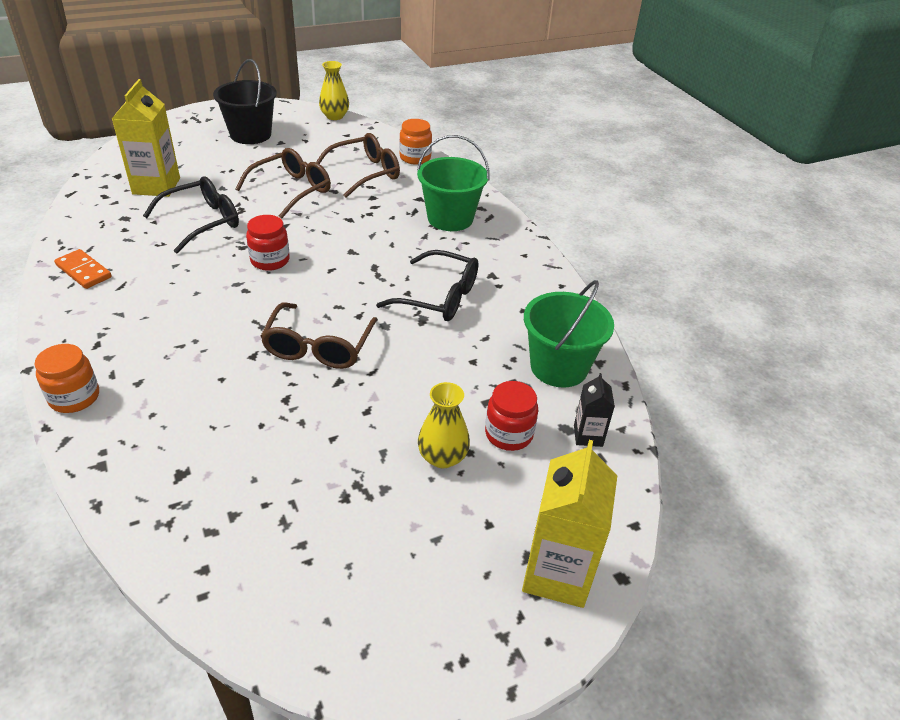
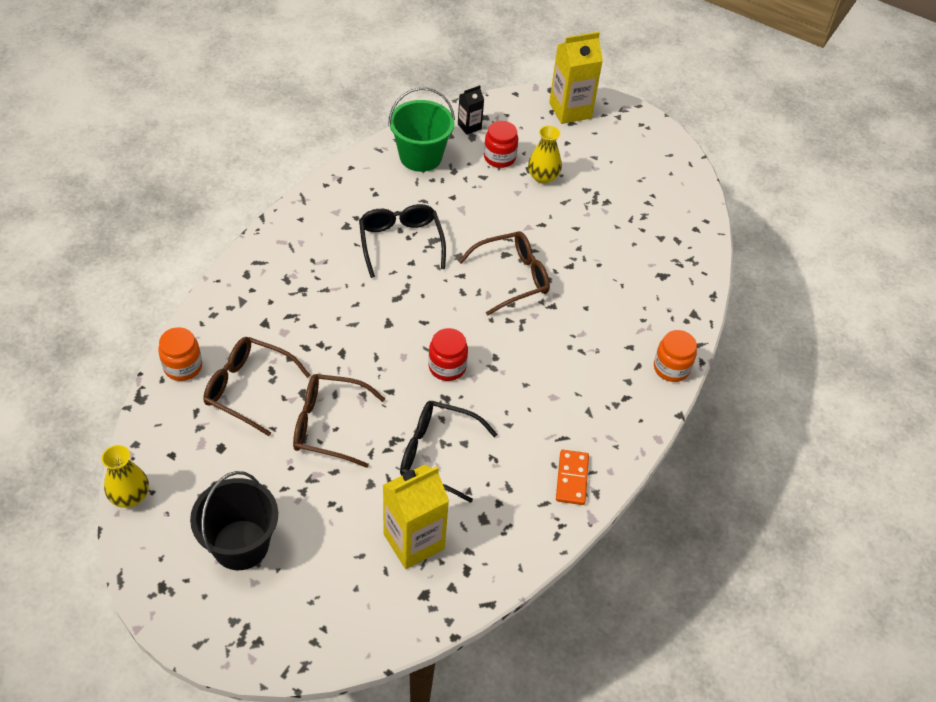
camera: 125 degrees left, 10 degrees up
(450, 218) = (282, 286): green bucket -> none

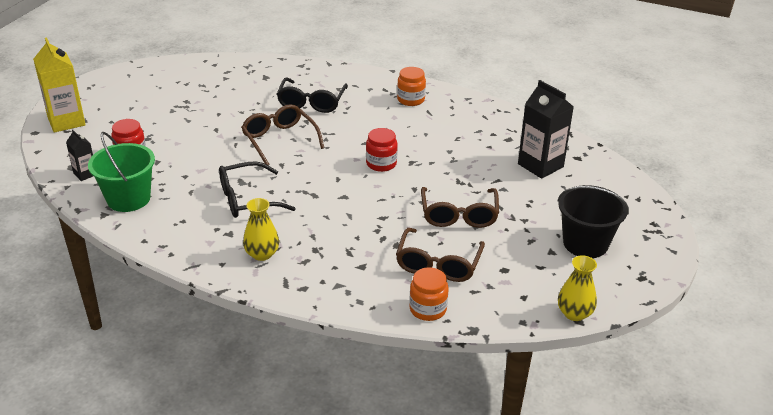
camera: 95 degrees left, 15 degrees down
(414, 541) = (540, 165): yellow carton -> black carton
(437, 454) = (464, 162): black glasses -> black glasses (311, 102)
(543, 177) = (156, 131): yellow vase -> yellow vase (262, 254)
(571, 478) = (460, 107): orange domino -> none
(671, 368) = (353, 73): orange jar -> orange jar (411, 99)

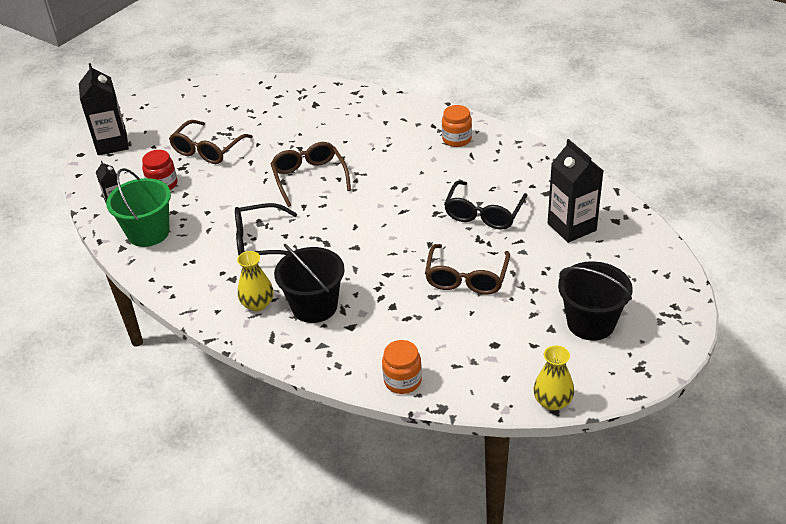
camera: 15 degrees right, 5 degrees up
(66, 121) = (112, 144): yellow carton -> black carton
(311, 102) = (353, 137): black glasses -> black glasses (484, 214)
(320, 251) = (314, 306): none -> black bucket
(381, 164) = (404, 212): red jar -> none
(438, 264) = (428, 332): brown glasses -> brown glasses (207, 150)

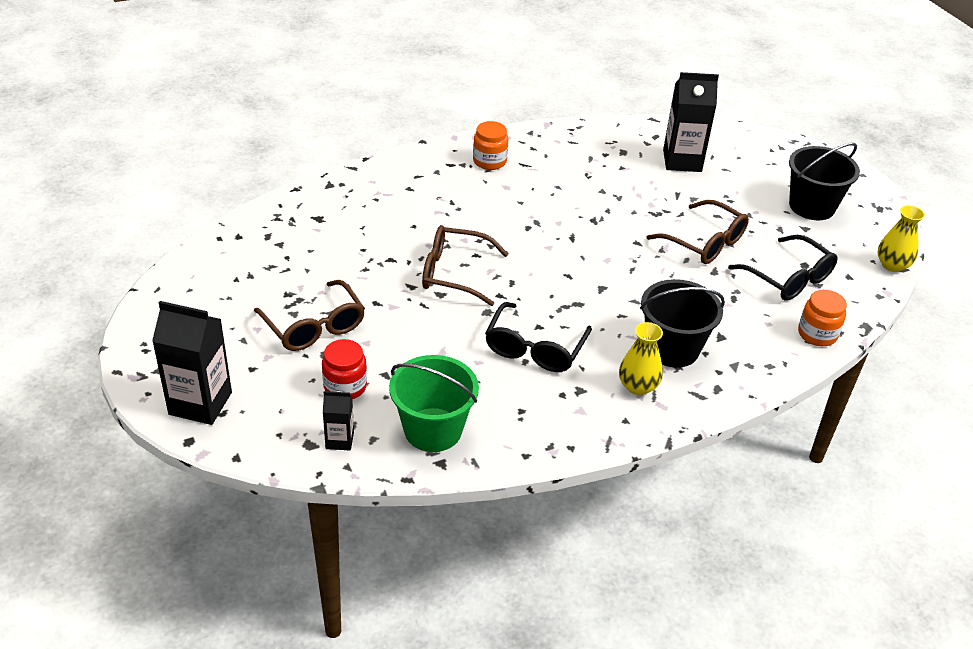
camera: 65 degrees left, 0 degrees up
(484, 214) = (621, 195): black glasses -> black glasses (789, 278)

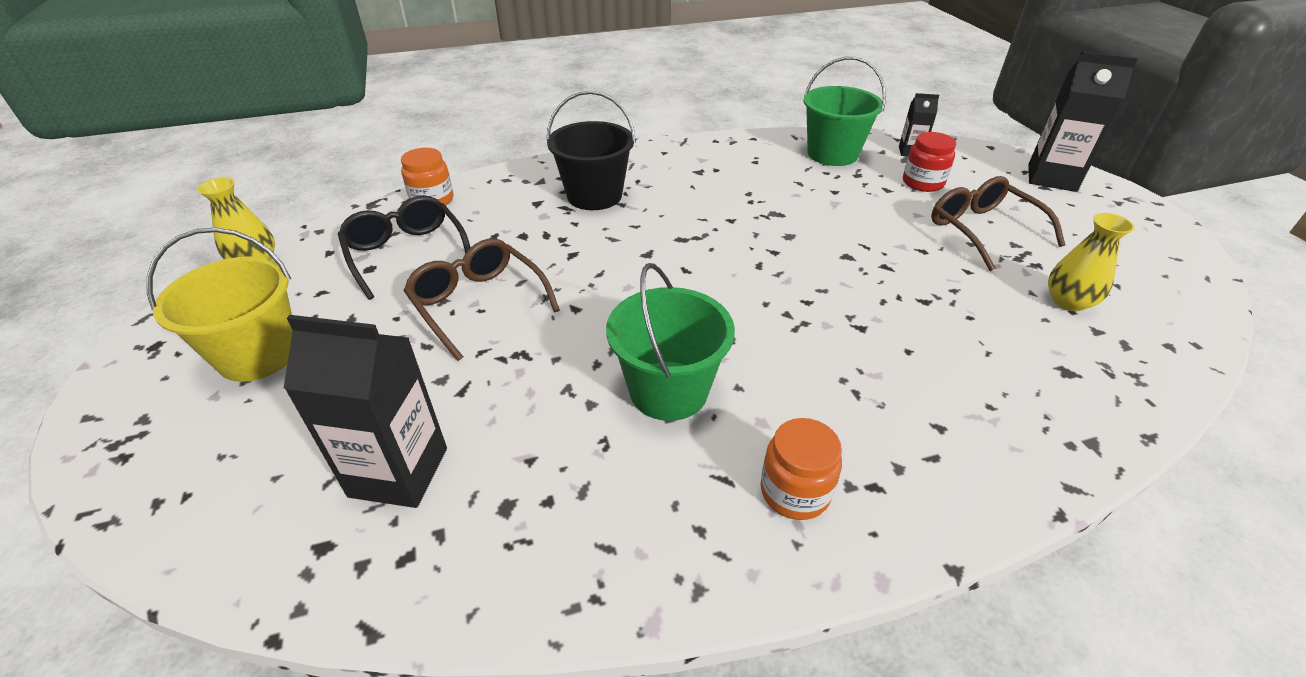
camera: 170 degrees left, 0 degrees up
(454, 273) = (834, 279): brown glasses -> none
(534, 349) = (738, 202): black glasses -> none
(560, 198) = (668, 390): none -> green bucket
(638, 386) = (643, 171): yellow vase -> yellow vase (1068, 302)
(812, 206) = (259, 354): black bucket -> yellow bucket

